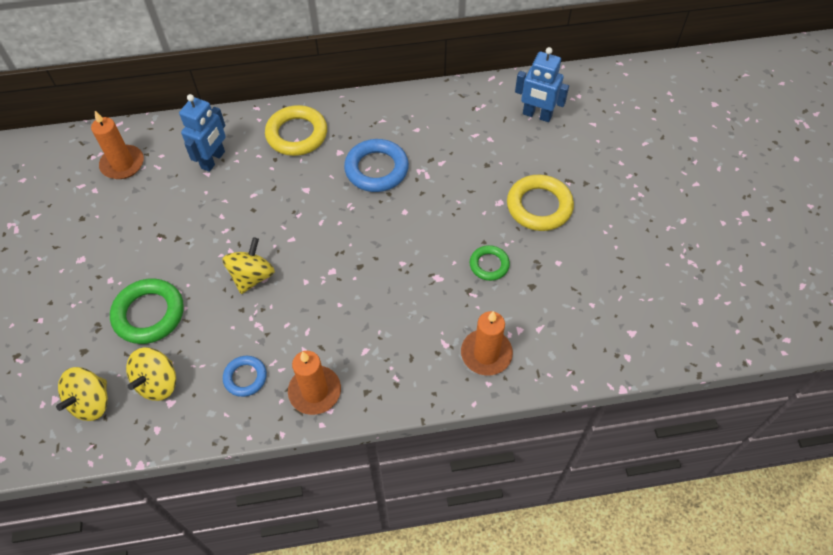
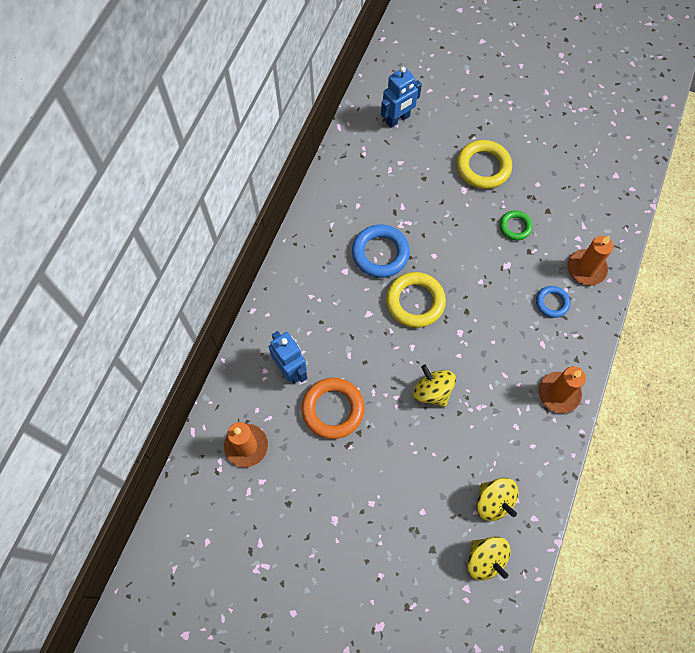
camera: 60 degrees left, 10 degrees up
(149, 314) = (424, 484): green ring -> none
(190, 208) = (333, 409): none -> orange ring
(245, 377) = (522, 436): blue ring -> blue ring (552, 303)
(297, 134) = (305, 293): yellow ring -> yellow ring (415, 302)

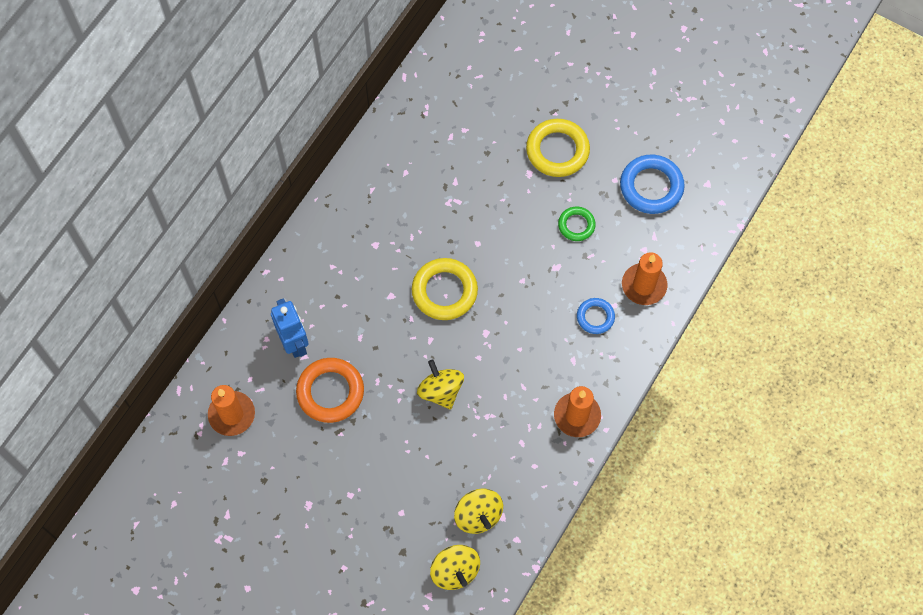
camera: 10 degrees right, 0 degrees up
(380, 253) = (418, 231): blue ring -> blue ring (651, 187)
(398, 119) = (473, 78): blue robot -> none

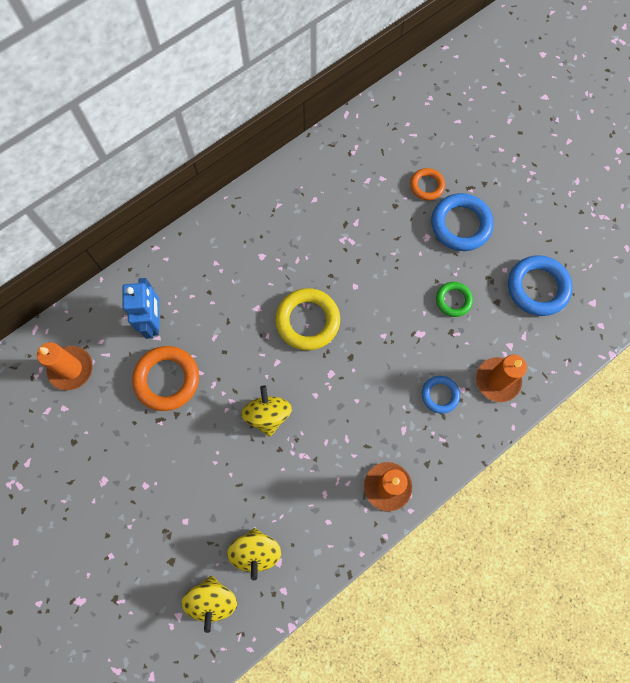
camera: 20 degrees right, 5 degrees up
(511, 123) = (427, 186): none -> orange ring
(557, 150) = (460, 225): yellow ring -> blue ring

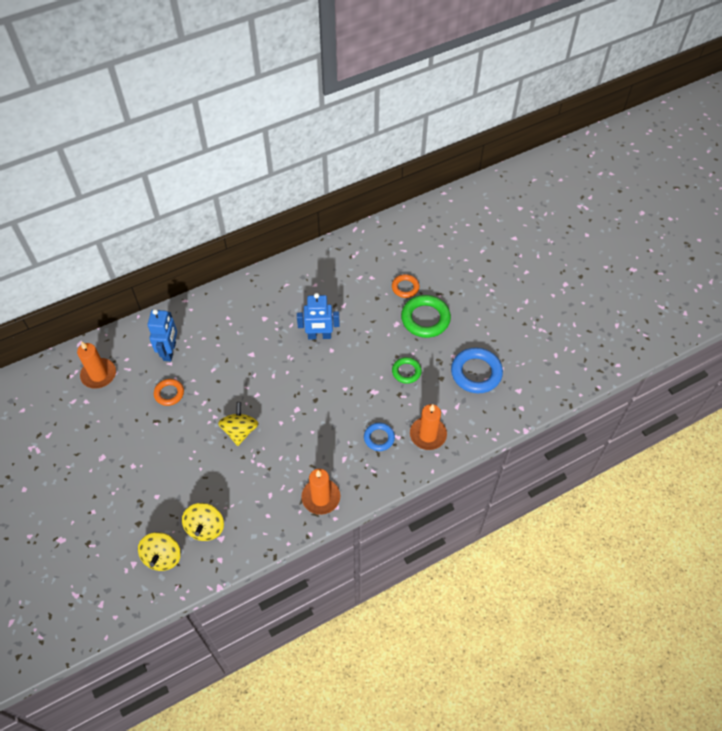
camera: 10 degrees right, 15 degrees down
(167, 379) = (169, 393): orange ring -> orange ring, size x0.58
(307, 321) = (288, 369): yellow ring -> none
(336, 269) = (319, 336): none -> blue robot
(460, 225) = (425, 319): blue ring -> green ring

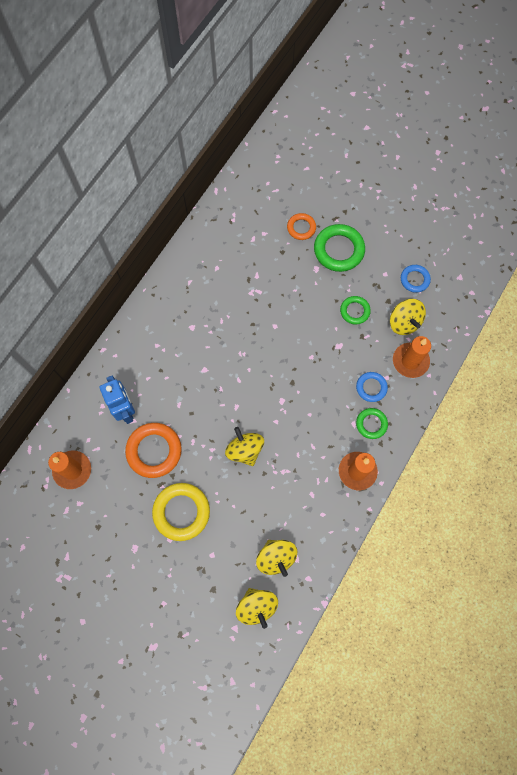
camera: 30 degrees left, 15 degrees up
(157, 450) = (181, 512): none -> yellow ring
(169, 393) = (154, 451): orange ring -> orange ring, size x1.73
(319, 336) = (255, 318): blue robot -> none
(359, 466) = (371, 424): none -> green ring
(443, 401) = (404, 322): none -> yellow spinning top
(476, 373) = (414, 279): blue ring -> blue ring, size x0.58

